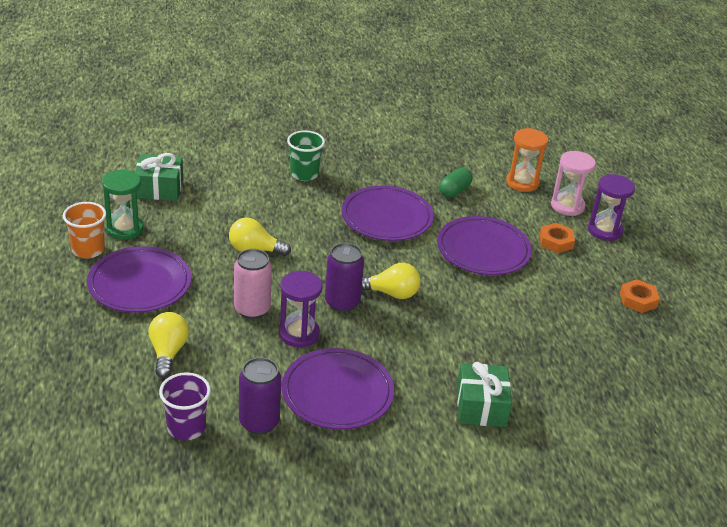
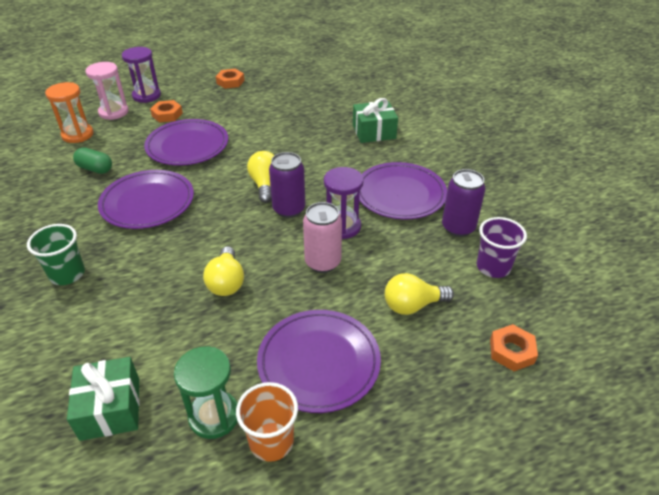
camera: 100 degrees left, 5 degrees up
(80, 399) = (511, 351): none -> orange nut

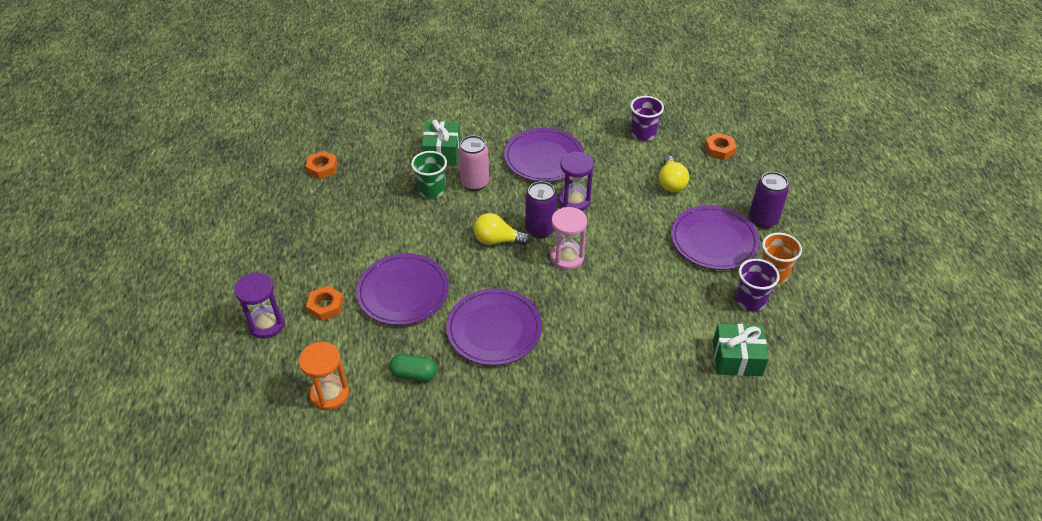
camera: 75 degrees left, 5 degrees up
(67, 274) = (583, 392): green cup -> green cup (432, 190)
(95, 169) = (414, 374): green capsule -> green capsule turned 60 degrees clockwise
(113, 112) = (291, 358): pink hourglass -> pink hourglass (567, 257)
(214, 416) = (750, 300): green hourglass -> purple cup
(226, 282) = (622, 281): yellow light bulb -> none
(230, 82) = (277, 243): orange nut -> orange nut (322, 168)
(323, 262) = (614, 220): pink can -> pink can (474, 183)
(458, 228) = (596, 138): purple can -> purple can (763, 220)

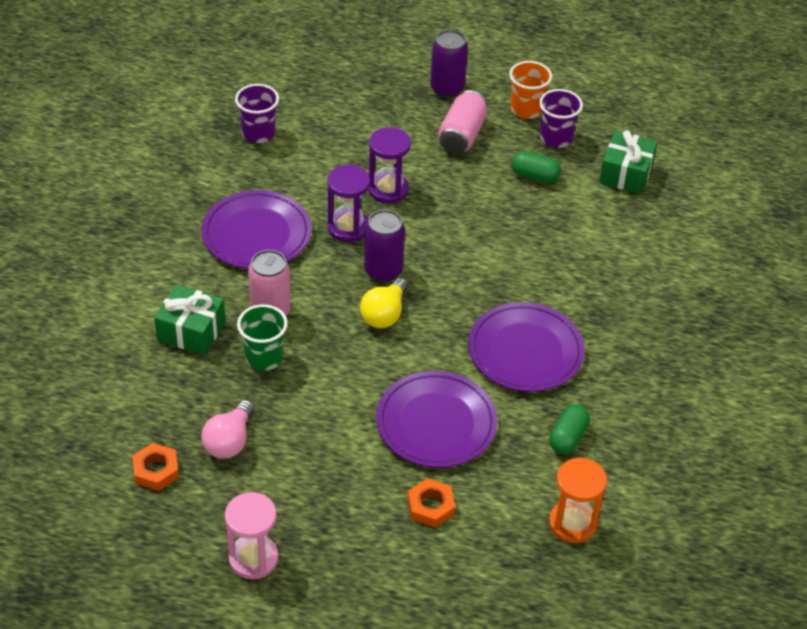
camera: 75 degrees left, 0 degrees up
(266, 324) = (439, 575): purple hourglass -> purple hourglass (388, 189)
(355, 193) = (229, 441): none -> pink light bulb
(567, 257) = (438, 260): pink hourglass -> pink hourglass (253, 558)
(671, 183) = (356, 138): yellow light bulb -> none
(694, 296) = (534, 176): none -> green capsule
(713, 241) = (462, 135): purple plate -> pink can
(719, 149) = (319, 81): orange nut -> none

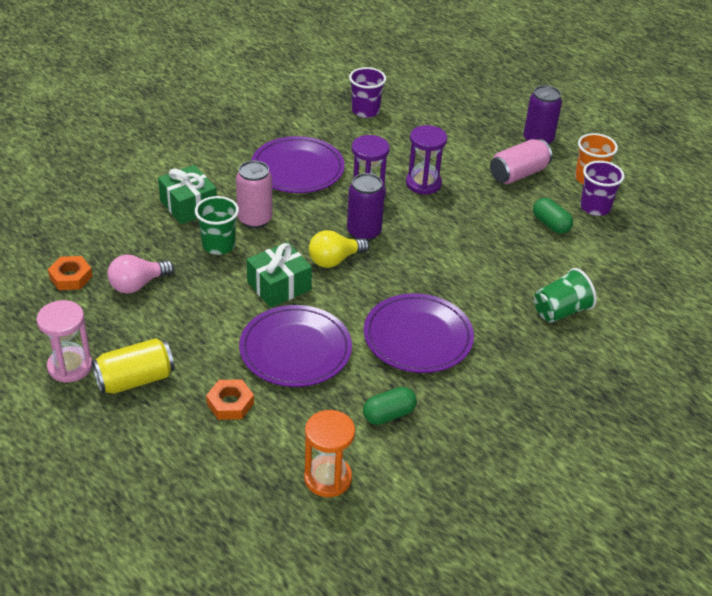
camera: 35 degrees right, 5 degrees down
(326, 535) = (135, 380): none -> yellow can
(615, 260) = (560, 311): none -> green cup
(626, 173) = (632, 256): green gift -> green gift (279, 286)

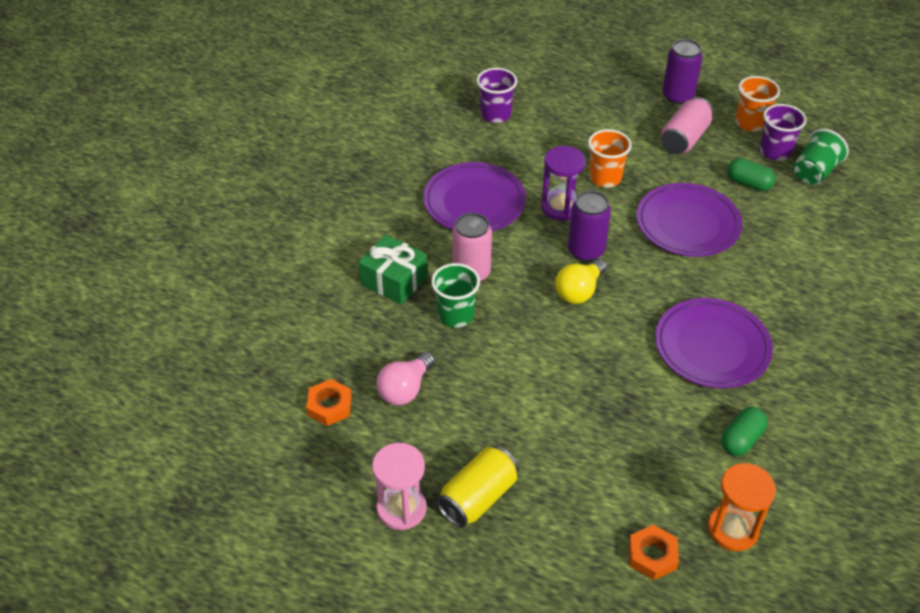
camera: 20 degrees left, 5 degrees up
(230, 403) = (588, 486): orange nut -> orange nut (652, 555)
(279, 286) = (546, 339): green gift -> none
(295, 350) = (609, 404): purple plate -> purple plate (687, 224)
(423, 183) = (605, 178): purple hourglass -> orange cup
(560, 311) = (817, 272): green cup -> green cup (814, 172)

